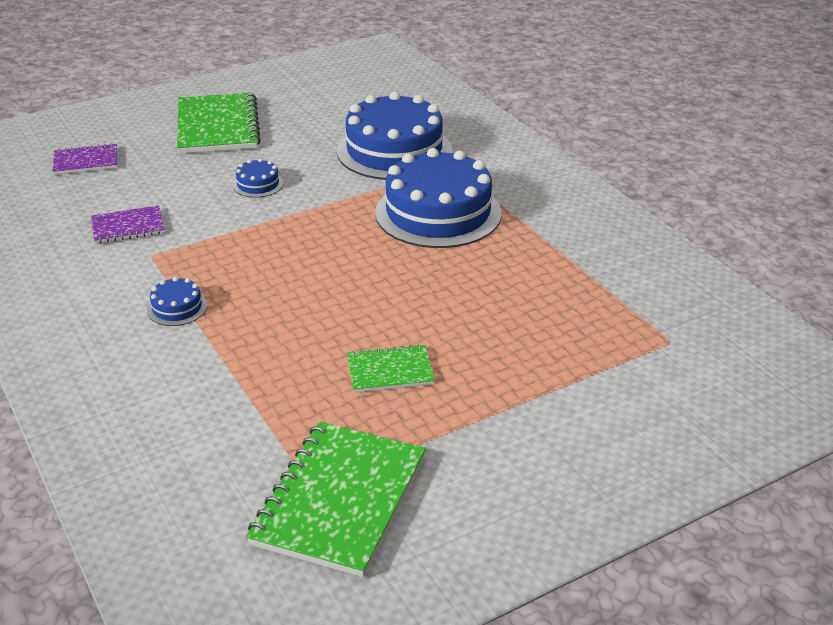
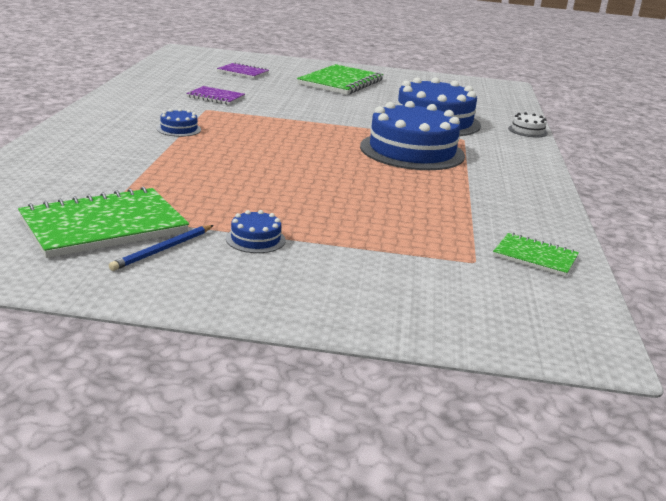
camera: 35 degrees right, 10 degrees down
(258, 184) = (319, 106): blue cake -> blue cake (255, 239)
(390, 371) = (244, 194): green notebook -> green notebook (535, 257)
(437, 493) = (163, 249): none -> blue pencil
(489, 122) = (527, 131): none -> white cake

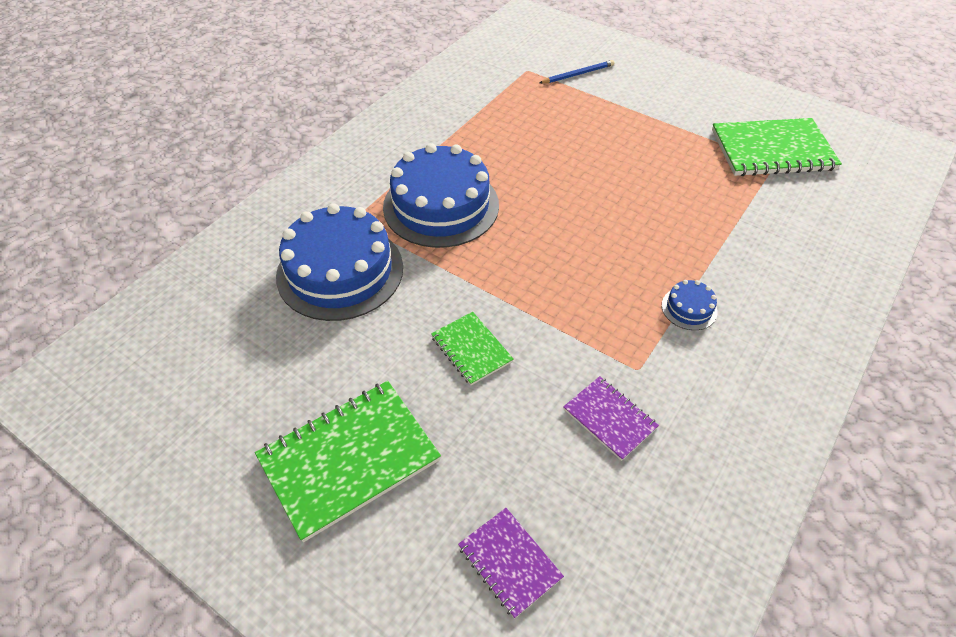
camera: 150 degrees left, 25 degrees up
(163, 249) = (730, 119): blue pencil -> blue pencil (577, 74)
(255, 239) = (664, 116): blue cake -> none
(527, 131) = (248, 223): white cake -> none
(535, 257) = (482, 65): green notebook -> green notebook (471, 349)

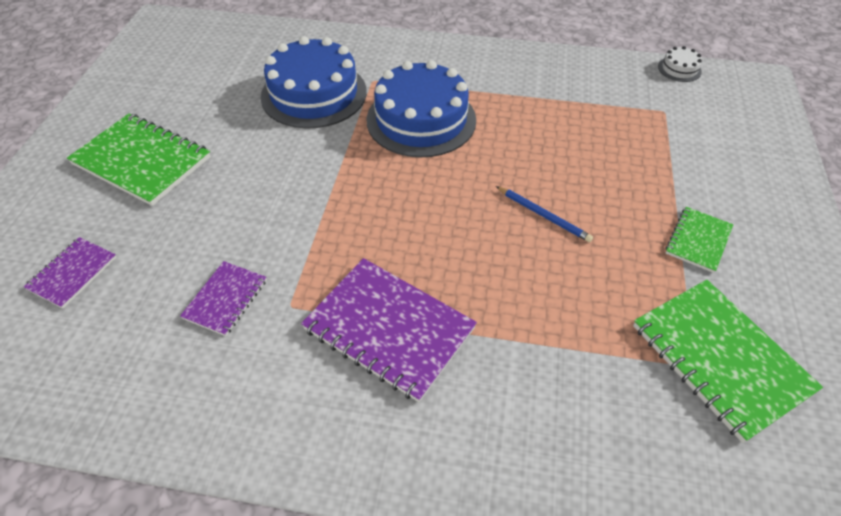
camera: 65 degrees right, 0 degrees up
(471, 349) = (267, 190): green notebook -> green notebook (698, 240)
(483, 42) = (679, 69): none -> white cake
(577, 74) = (696, 148): blue pencil -> blue pencil (543, 215)
(689, 308) = (389, 329): blue cake -> purple notebook

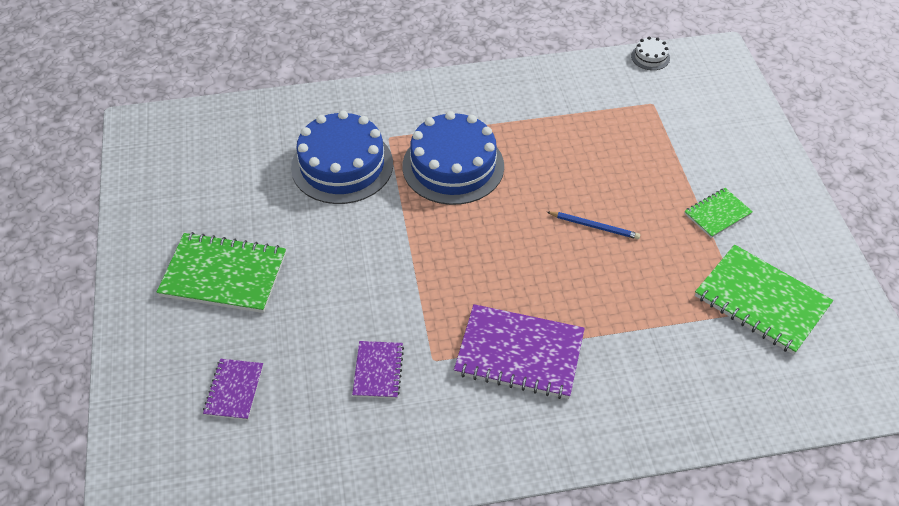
camera: 20 degrees left, 0 degrees up
(698, 240) = (717, 214): green notebook -> green notebook turned 45 degrees clockwise

